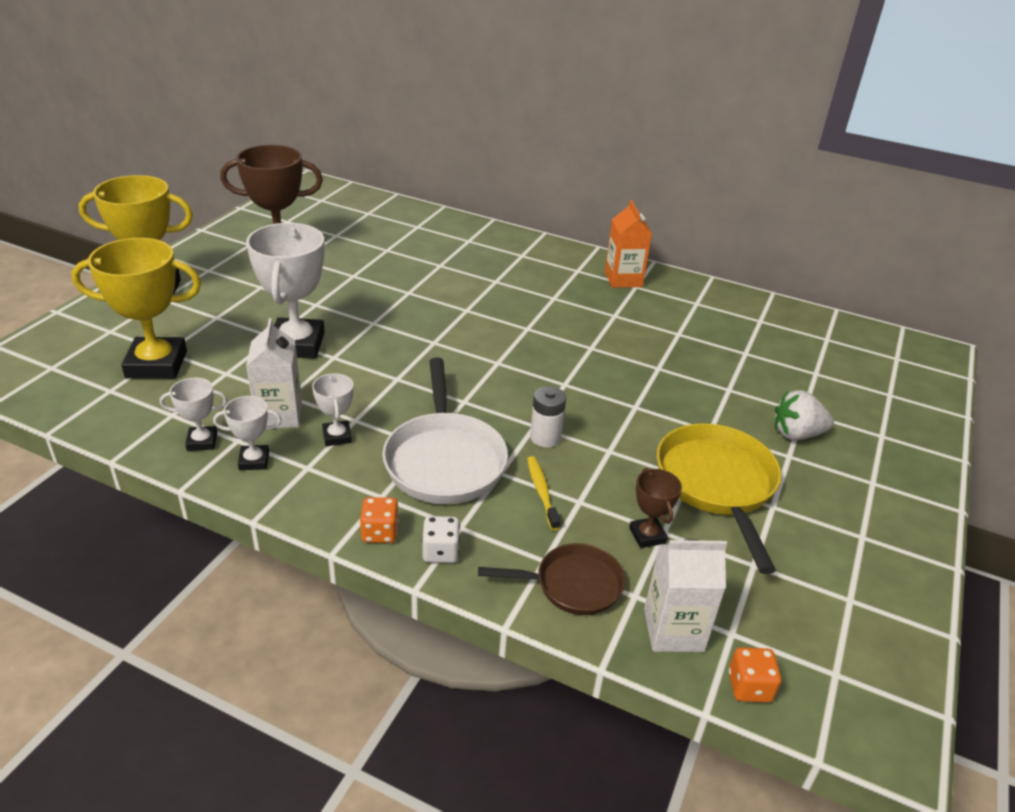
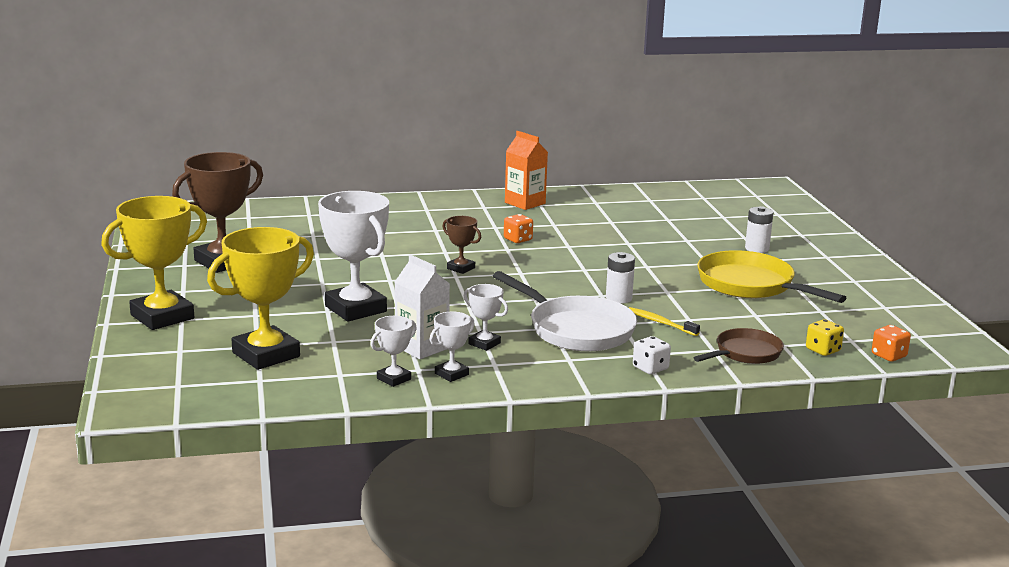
camera: 35 degrees left, 15 degrees down
(380, 532) = (599, 374): orange dice -> orange dice (518, 239)
(647, 535) = (749, 319): brown trophy -> brown trophy (461, 268)
(673, 630) = (823, 350): white carton -> yellow dice
(796, 434) = (757, 248): white strawberry -> white battery

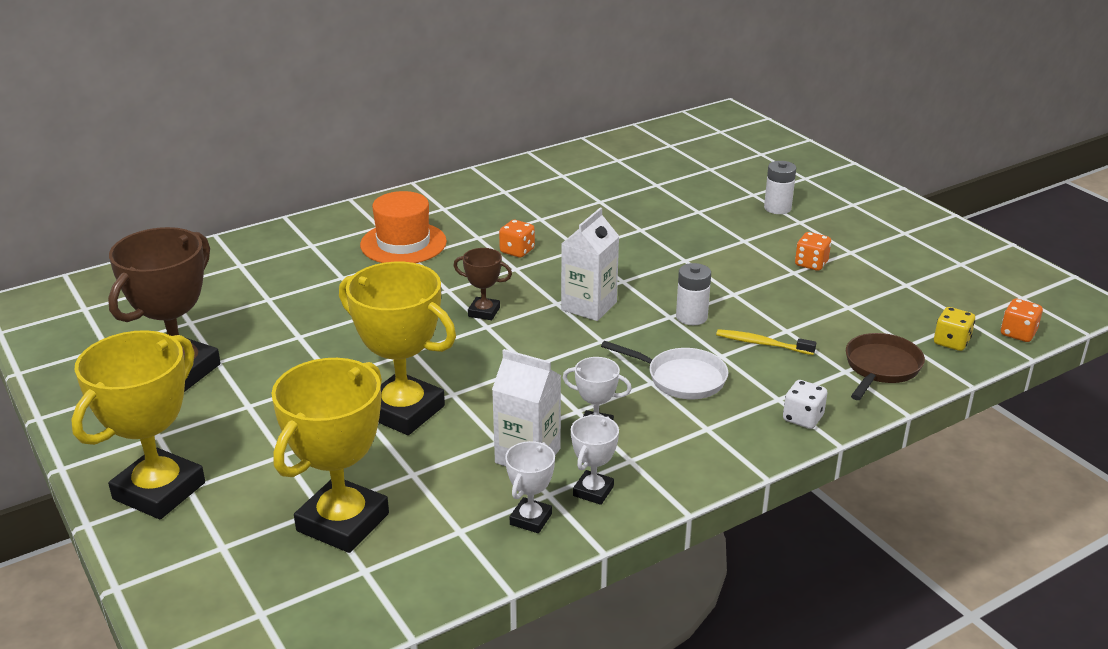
camera: 20 degrees left, 10 degrees up
(355, 309) = (403, 411): white trophy -> yellow trophy
(435, 222) = (403, 243): none -> orange hat
(525, 203) = (486, 192): orange carton -> none
(543, 279) = (589, 306): none -> white carton
(576, 330) = (681, 378): white pan -> white pan, size x0.61
(750, 285) = (811, 264): yellow pan -> orange dice

